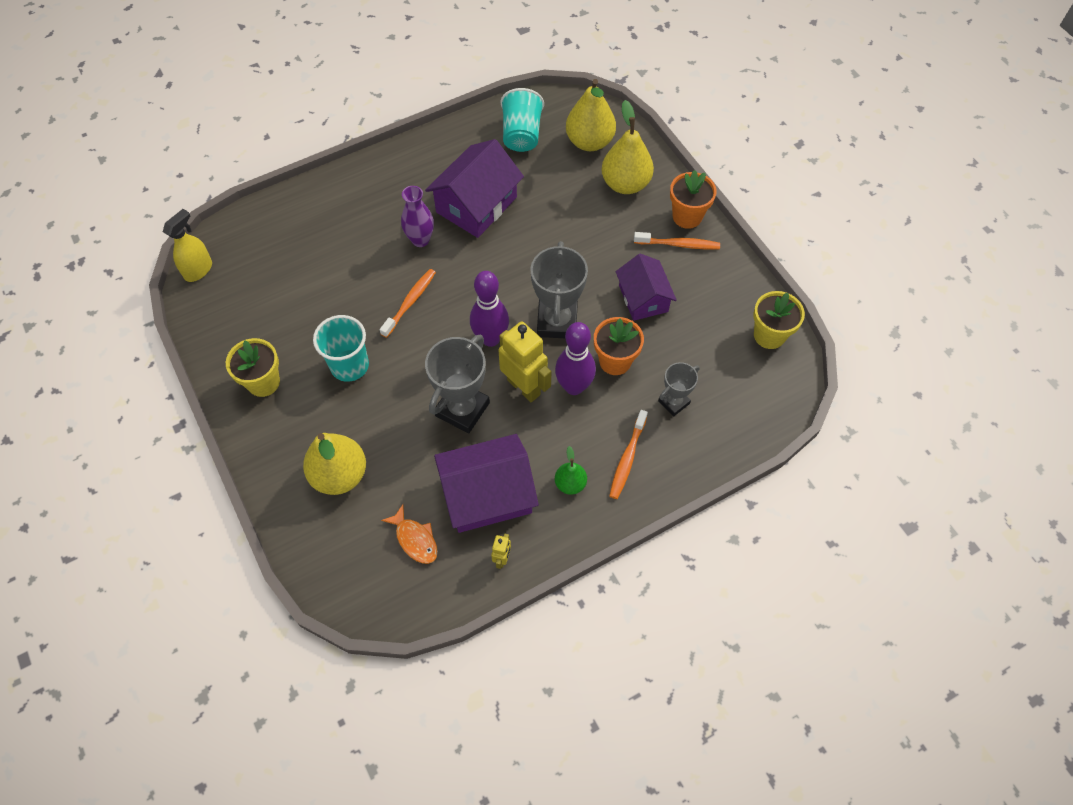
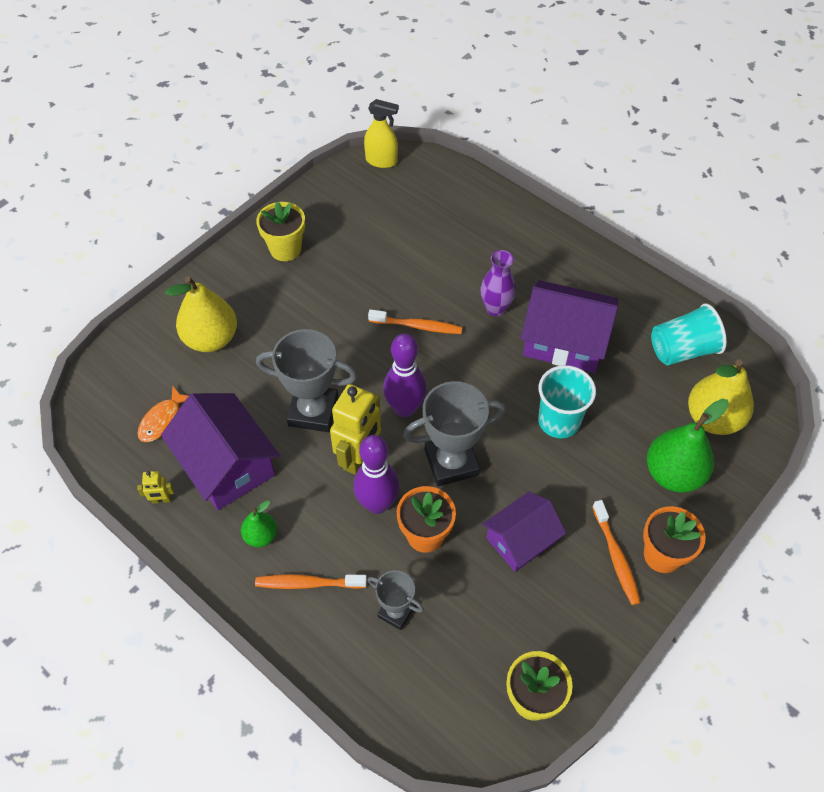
camera: 70 degrees right, 5 degrees down
(349, 365) = (327, 304): turquoise cup -> turquoise cup (559, 421)
(625, 184) = (673, 474): yellow pear -> green pear

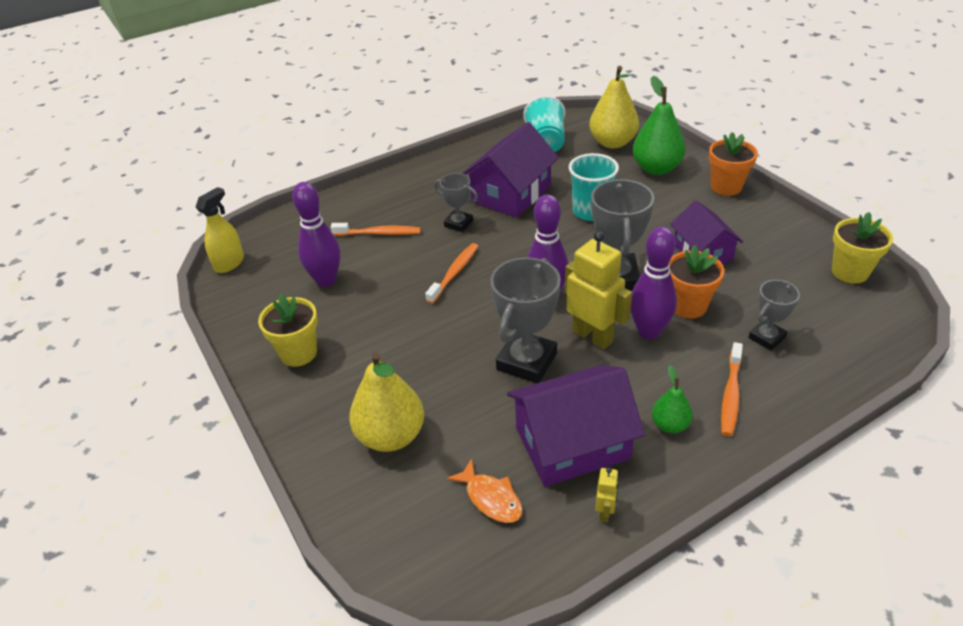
camera: 70 degrees left, 15 degrees down
(379, 235) = (326, 280): none -> purple bowling pin
(495, 308) = (458, 223): purple vase -> grey trophy
(616, 557) = (725, 208): orange toothbrush -> orange toothbrush (379, 233)

